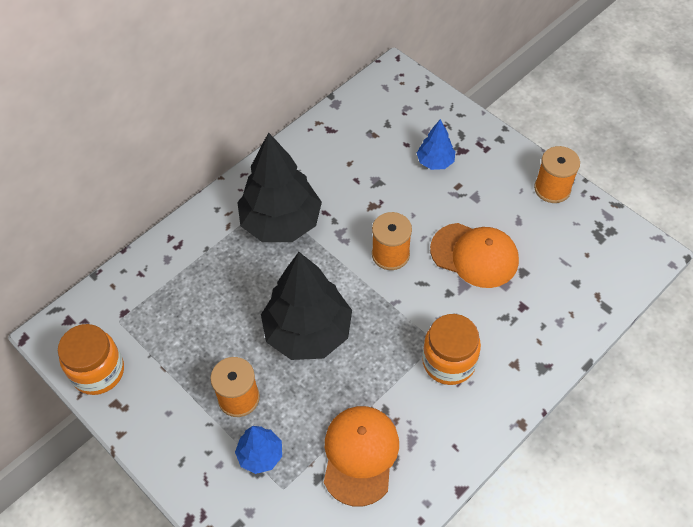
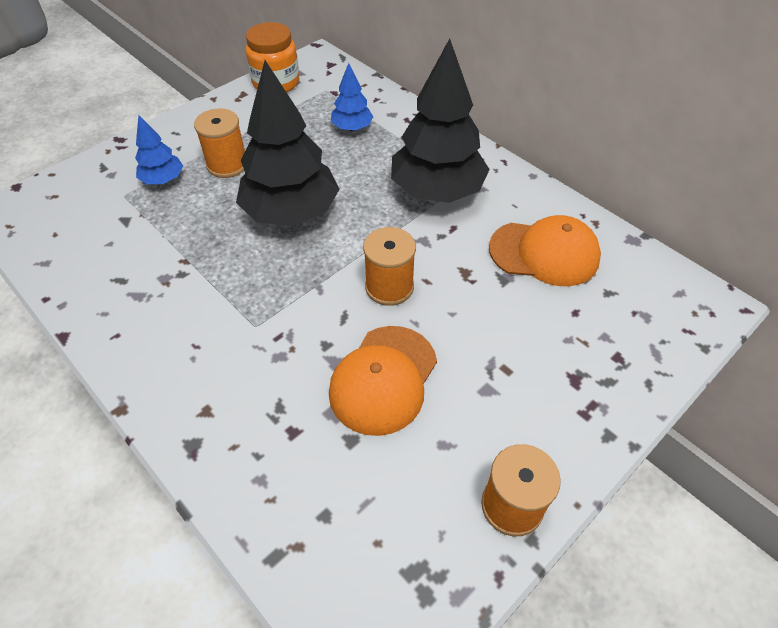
camera: 90 degrees right, 5 degrees down
(360, 455) = (136, 251): orange cap -> orange cap (544, 253)
(435, 162) = (547, 344): blue tree -> blue tree (352, 128)
(449, 362) = (226, 337): orange jar -> none

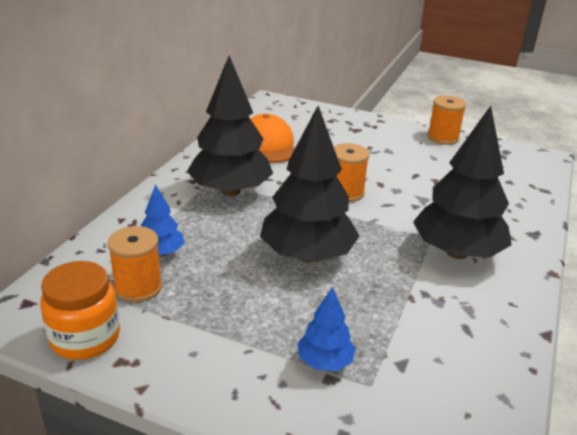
camera: 115 degrees left, 20 degrees down
(216, 335) = (457, 252): none -> black tree
(227, 164) = (268, 320): orange spool -> orange spool (138, 287)
(383, 379) = (416, 181): orange cap -> none

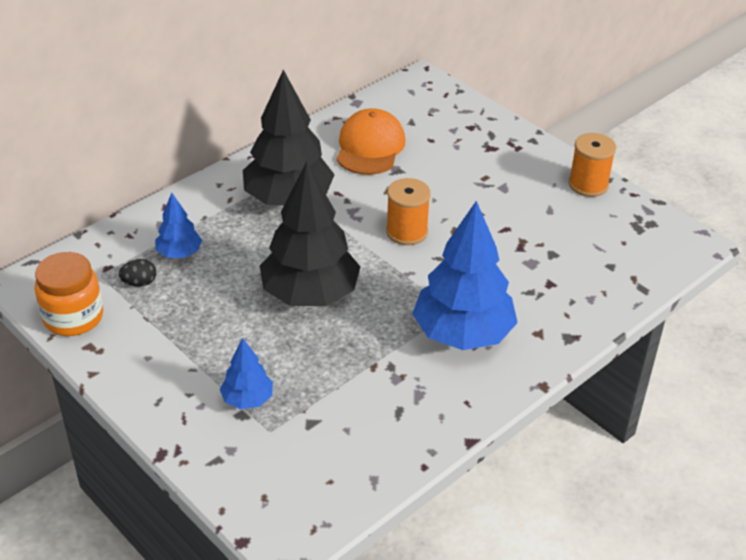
camera: 25 degrees right, 10 degrees up
(138, 287) = (139, 283): orange spool -> black egg
(457, 252) = (463, 334): black tree -> blue tree

